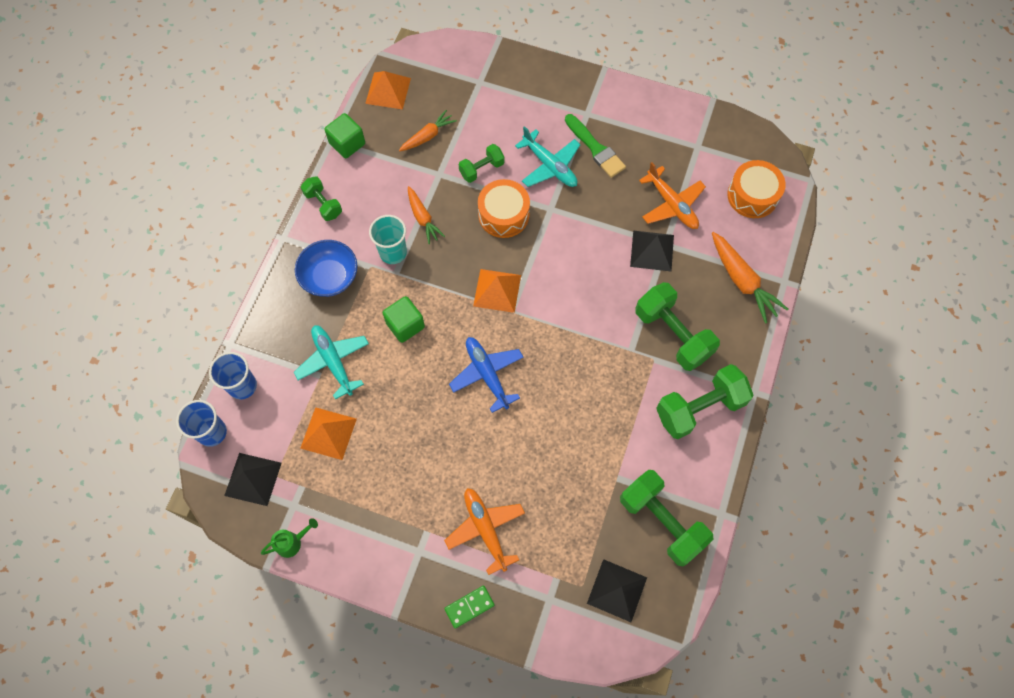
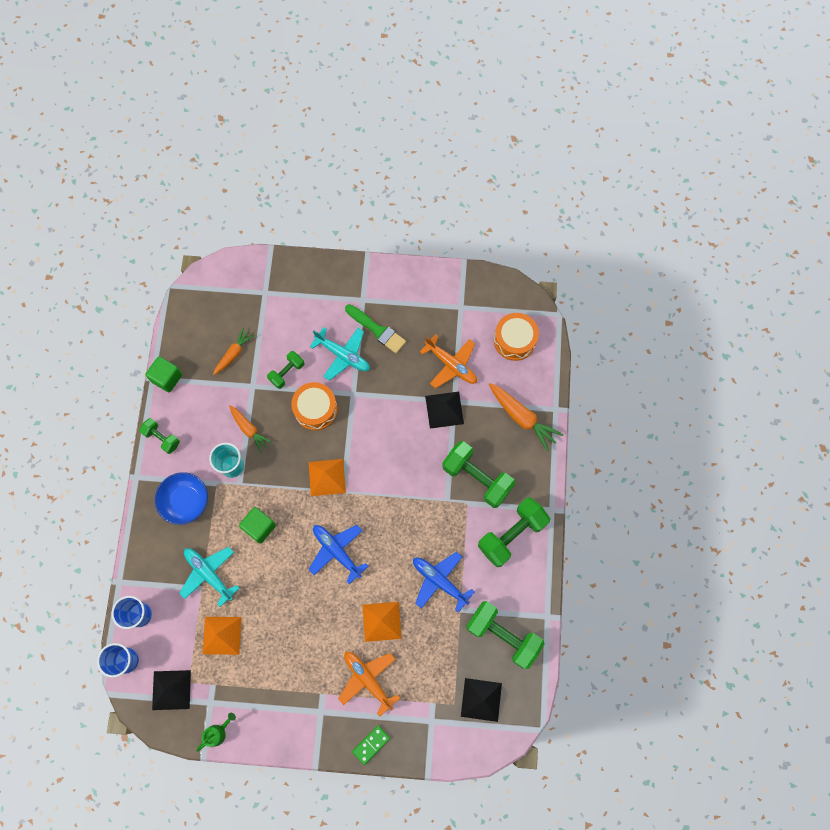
camera: 15 degrees left, 5 degrees up
(388, 90) = (188, 320): orange pyramid -> orange pyramid (382, 621)
(600, 438) = (439, 581): none -> blue plane

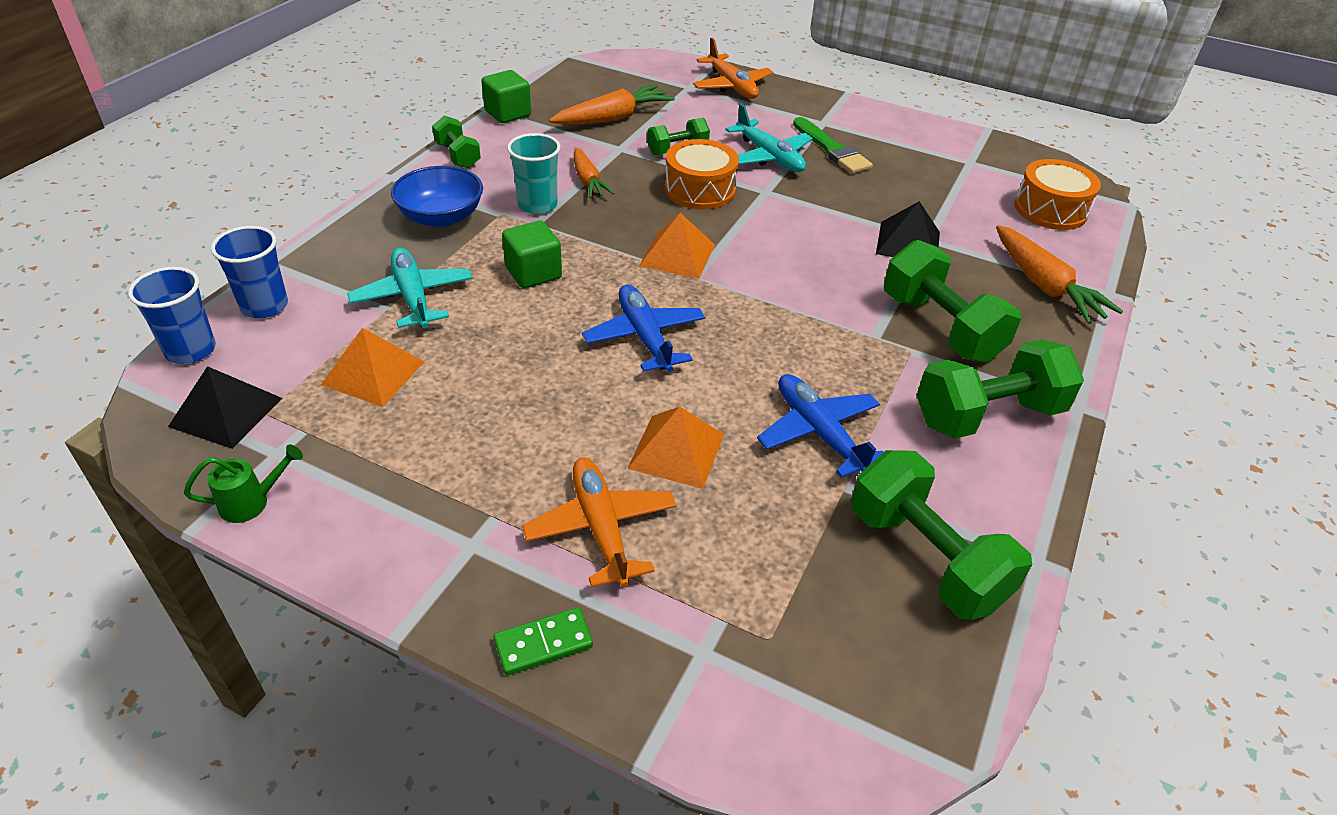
camera: 20 degrees right, 30 degrees down
(234, 354) = (613, 118): orange carrot -> orange carrot, size x1.54
(451, 365) = (936, 205): orange plane -> orange plane (732, 86)
(481, 699) = (838, 655): black pyramid -> none

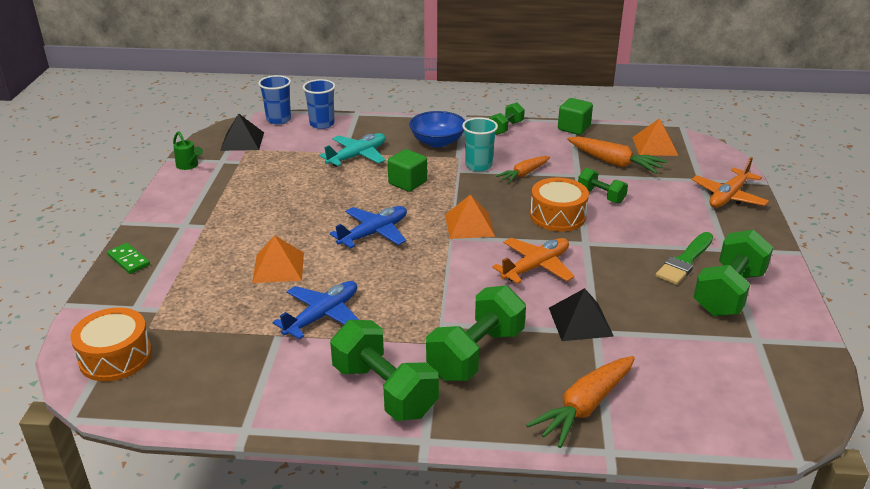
camera: 70 degrees right, 10 degrees down
(373, 373) = (290, 165): orange pyramid -> orange pyramid (655, 146)
(601, 528) = (208, 257): orange plane -> orange plane (536, 267)
(769, 157) = (637, 235): turquoise plane -> none
(926, 558) = (229, 378): green dumbbell -> green dumbbell (728, 293)
(1050, 209) = (723, 401): orange drum -> orange drum (115, 357)

